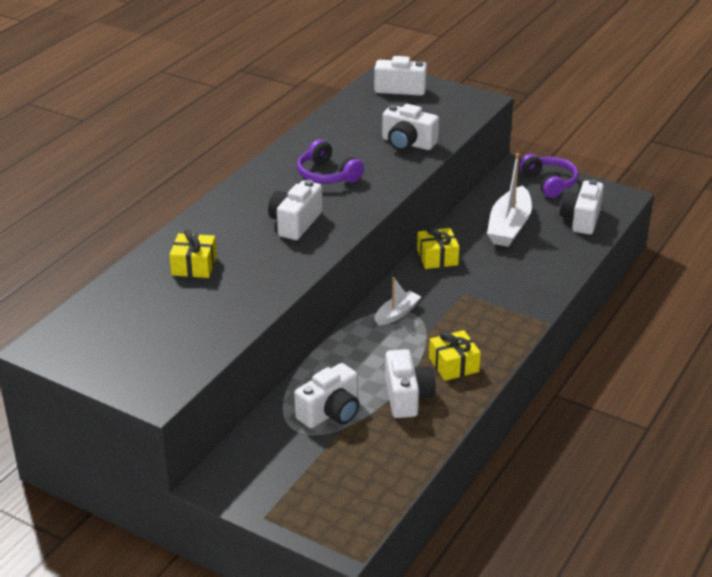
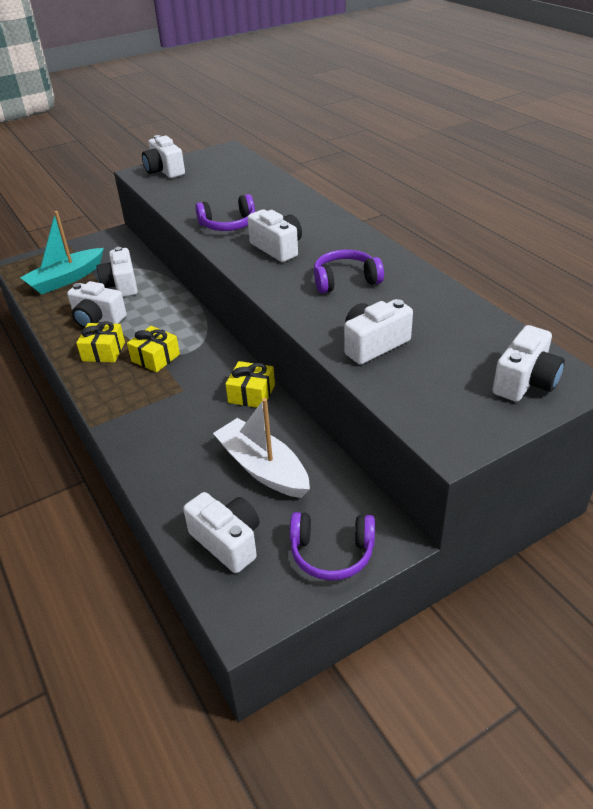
camera: 120 degrees right, 5 degrees up
(140, 375) = (164, 171): none -> white camera
(194, 266) = (261, 201): yellow gift -> yellow gift (155, 358)
(264, 268) = (228, 224): none -> purple headphones
(349, 469) = (66, 279): none -> turquoise boat
(397, 313) = (194, 344): white boat -> none

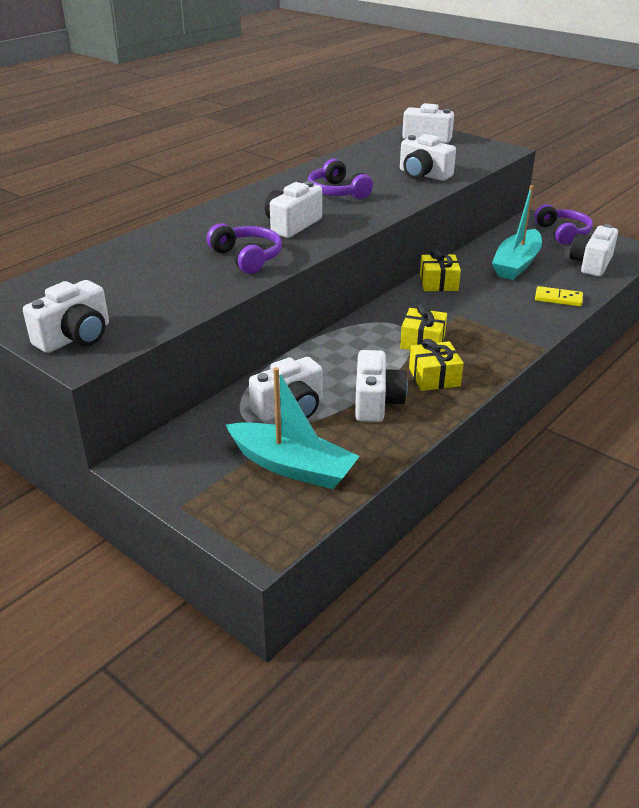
camera: 110 degrees left, 5 degrees down
(166, 472) = (558, 298): none -> yellow domino
(263, 468) = (516, 264): white boat -> turquoise boat

